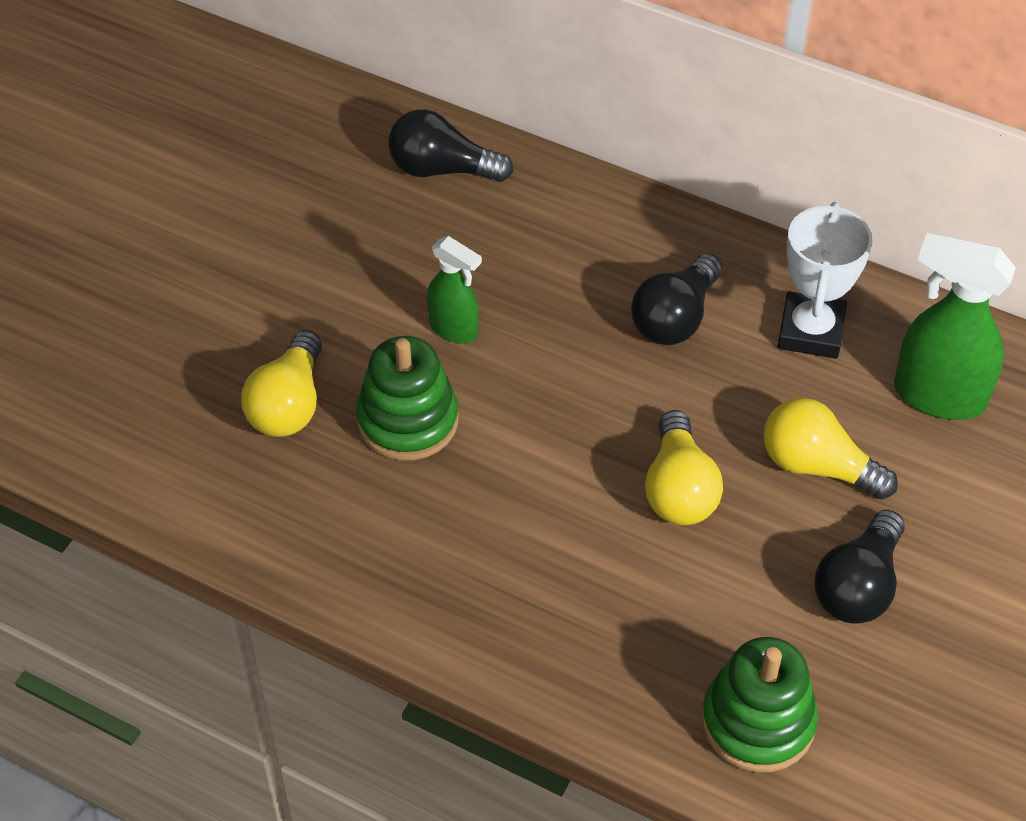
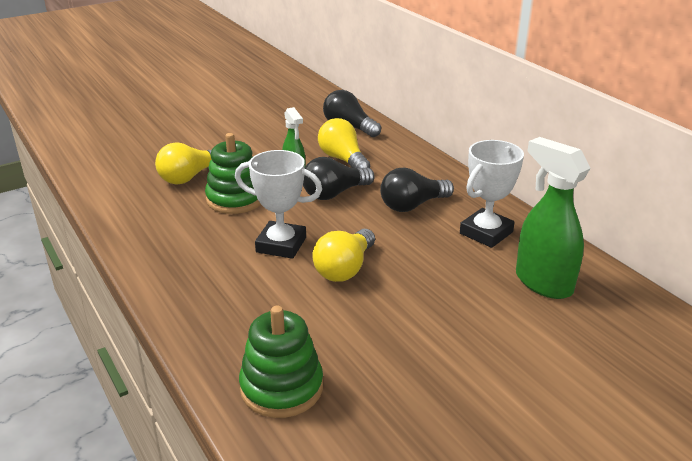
camera: 30 degrees right, 20 degrees down
(557, 484) = (281, 245): none -> white trophy
(817, 466) = (436, 287): yellow light bulb -> yellow light bulb (343, 159)
(858, 586) = (410, 348): black light bulb -> black light bulb (334, 193)

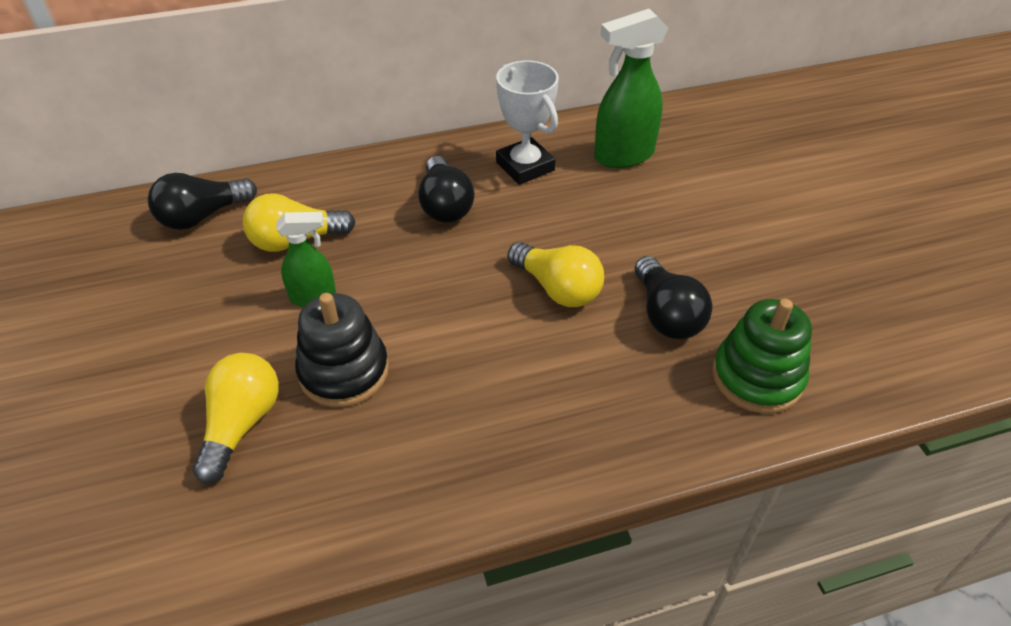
camera: 75 degrees left, 15 degrees up
(189, 177) = (241, 424): yellow light bulb -> yellow light bulb turned 135 degrees counterclockwise
(235, 199) = (344, 371): green stacking toy -> black stacking toy
(281, 245) = (486, 338): white trophy -> none
(334, 193) = (383, 266): black light bulb -> black light bulb (666, 315)

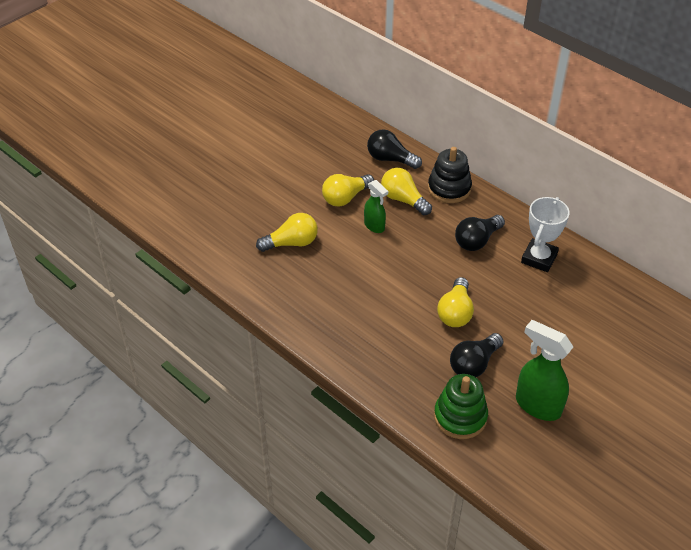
camera: 60 degrees right, 0 degrees up
(220, 303) = (345, 198): none -> yellow light bulb
(344, 371) = (342, 260): black stacking toy -> black stacking toy (449, 188)
(623, 156) = (591, 297): green spray bottle -> green spray bottle (537, 405)

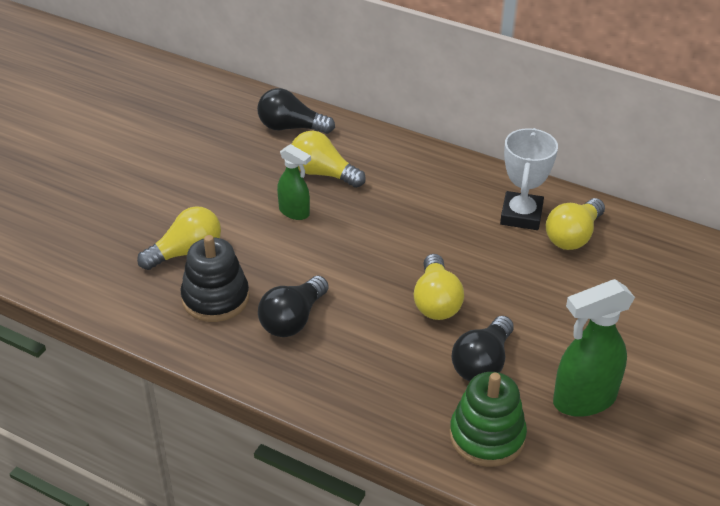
camera: 15 degrees left, 5 degrees down
(345, 198) = (245, 183): yellow light bulb -> yellow light bulb (573, 236)
(449, 188) = (378, 150): black stacking toy -> black stacking toy (215, 298)
(477, 241) = (435, 207): black light bulb -> black light bulb (293, 319)
(537, 405) = (583, 400): green spray bottle -> green spray bottle turned 45 degrees counterclockwise

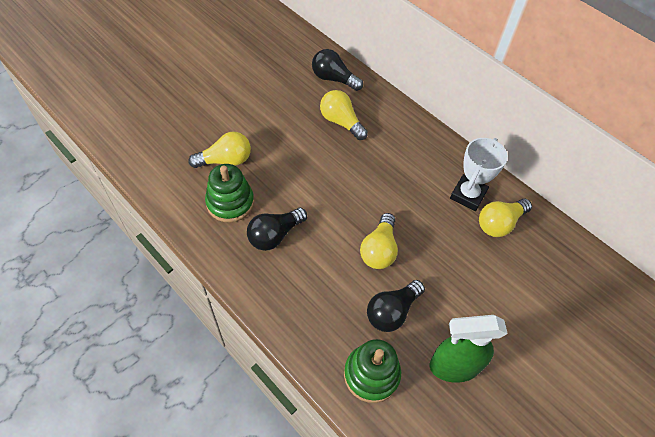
camera: 15 degrees right, 15 degrees up
(215, 298) = (230, 202): black stacking toy -> green stacking toy
(294, 212) = (309, 148): green spray bottle -> none

